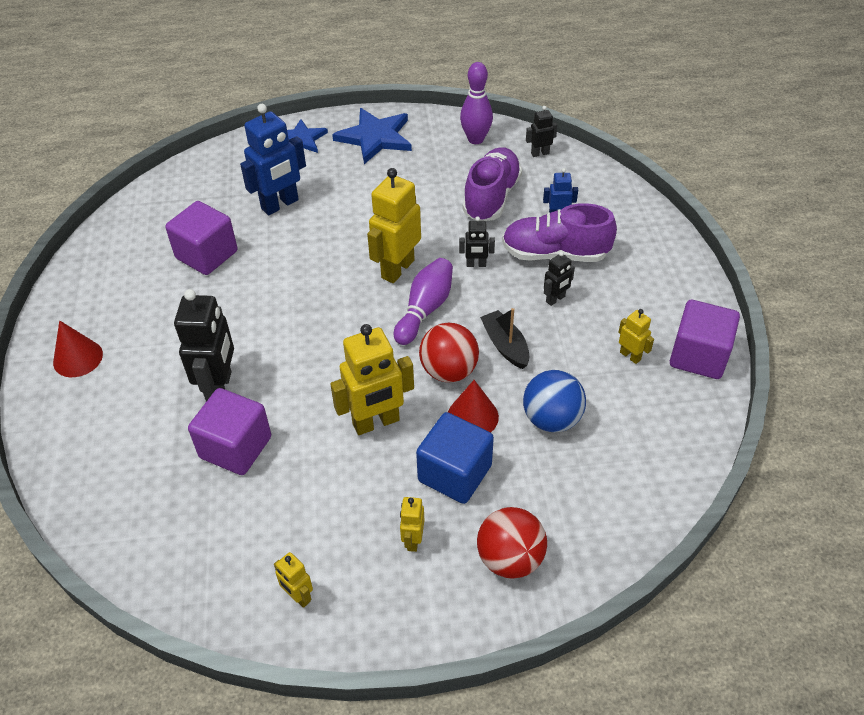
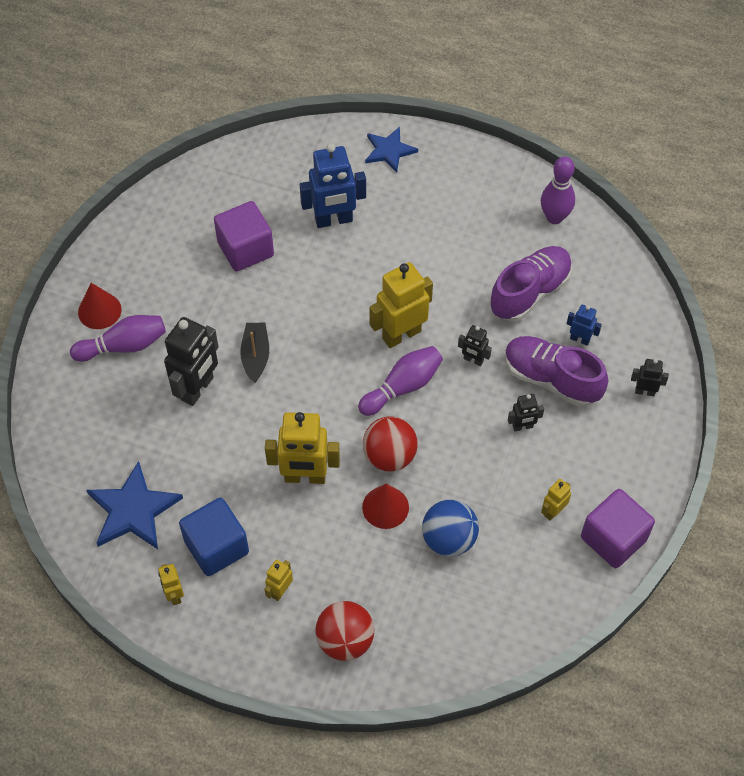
camera: 25 degrees right, 10 degrees up
(120, 379) = (123, 346): none -> purple bowling pin
(235, 447) = (185, 449): purple cube -> none
(375, 137) = (459, 176): blue star -> blue star (133, 510)
(454, 473) = (343, 550): blue cube -> blue cube (216, 547)
(505, 345) = (451, 453): black boat -> black boat (255, 356)
(540, 153) = (607, 260): black robot -> black robot (645, 391)
(630, 356) = (553, 511): yellow robot -> yellow robot turned 120 degrees counterclockwise

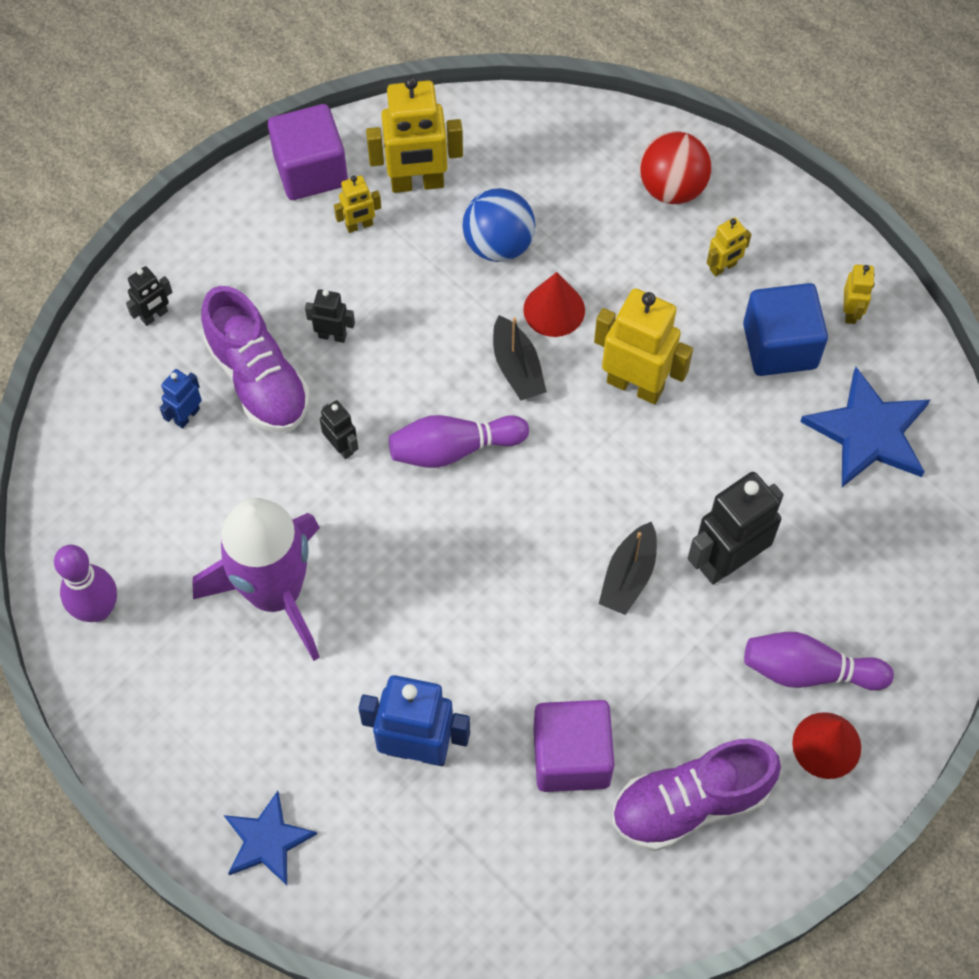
camera: 155 degrees left, 5 degrees up
(389, 456) = (517, 367): red ball -> black boat
(401, 334) = (416, 522): yellow robot -> yellow robot (417, 183)
(460, 264) = (275, 593): none -> purple rocket
(530, 292) = (208, 509): purple shoe -> purple shoe (690, 803)
(580, 339) = (187, 416): blue robot -> blue robot turned 75 degrees clockwise
(645, 391) = (154, 316): black robot -> black robot turned 75 degrees counterclockwise

